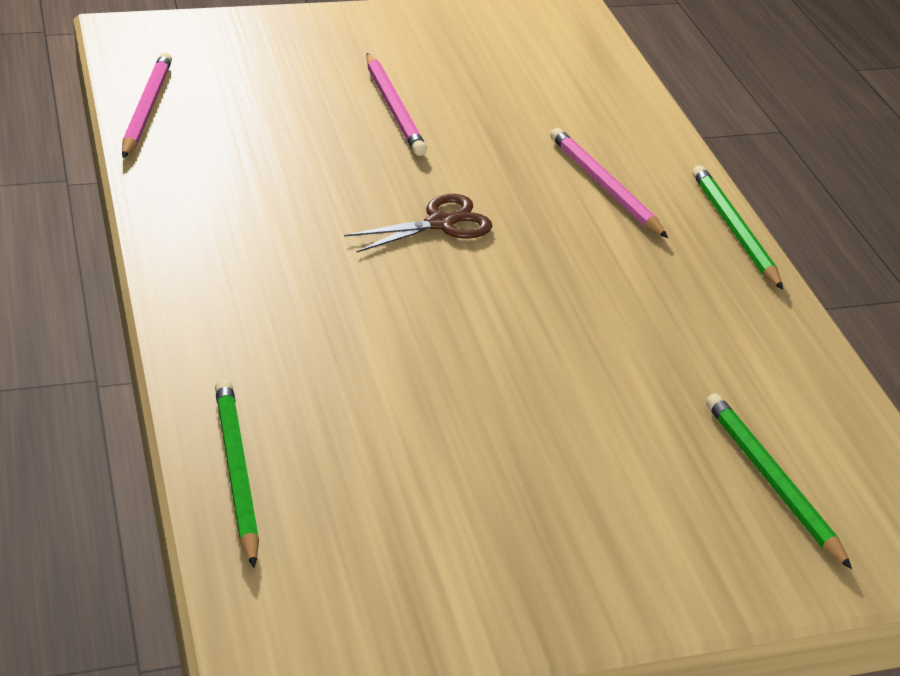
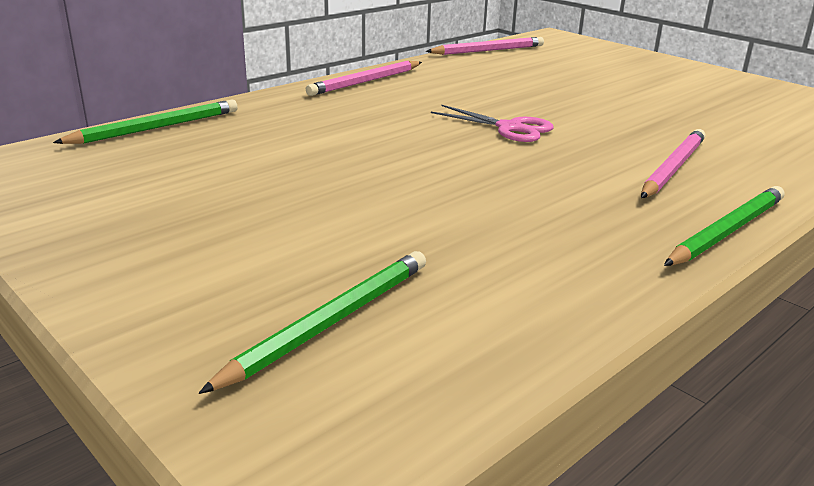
camera: 65 degrees right, 10 degrees down
(393, 108) = (619, 94): pink pencil -> pink pencil (366, 81)
(440, 223) = (509, 128): brown scissors -> pink scissors

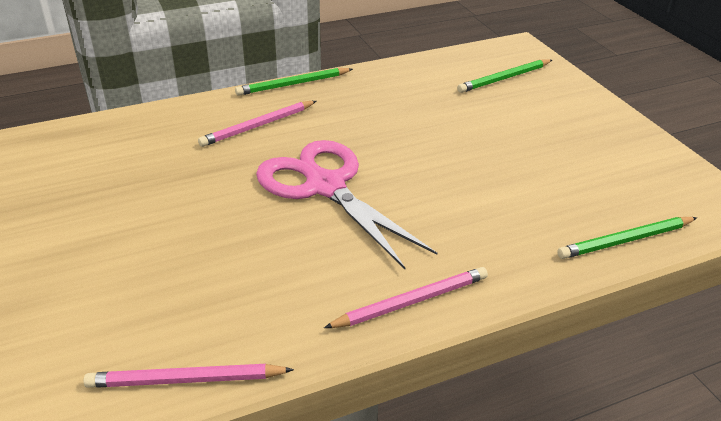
camera: 160 degrees left, 10 degrees up
(509, 128) = (326, 186): pink scissors -> pink scissors, size x2.01

